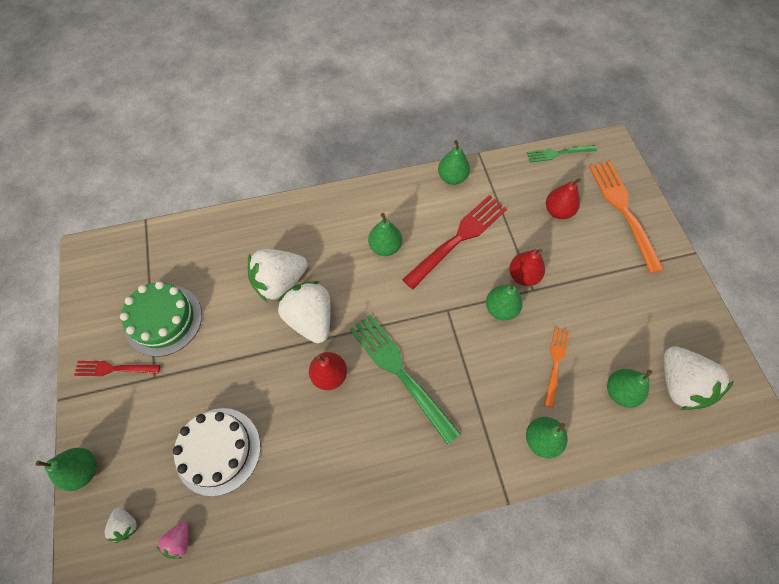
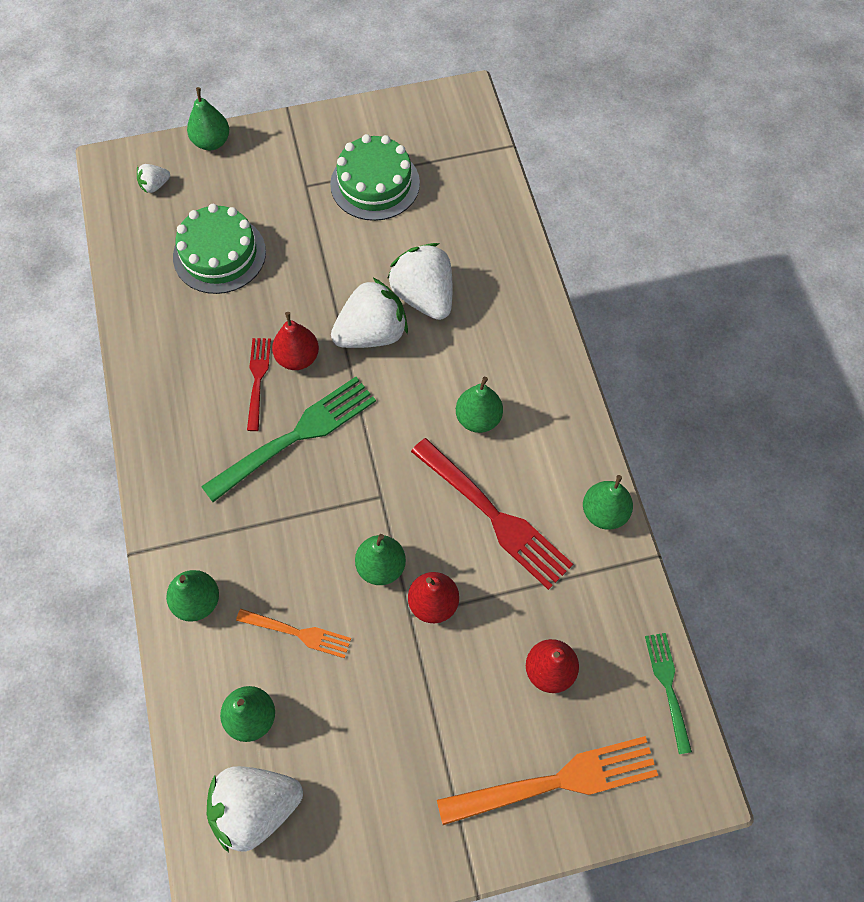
camera: 90 degrees right, 0 degrees up
(115, 368) = (318, 148): red fork -> red fork (258, 380)
(180, 541) = (133, 232): pink strawberry -> none
(218, 450) = (219, 254): white cake -> green cake

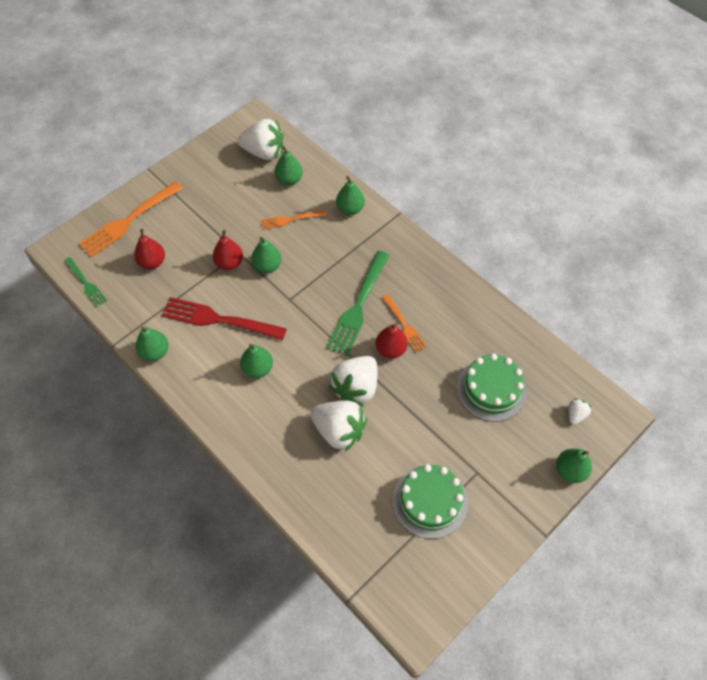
camera: 150 degrees right, 5 degrees down
(255, 808) = (264, 152): white strawberry -> white strawberry turned 60 degrees clockwise
(258, 380) = (404, 325): red fork -> orange fork

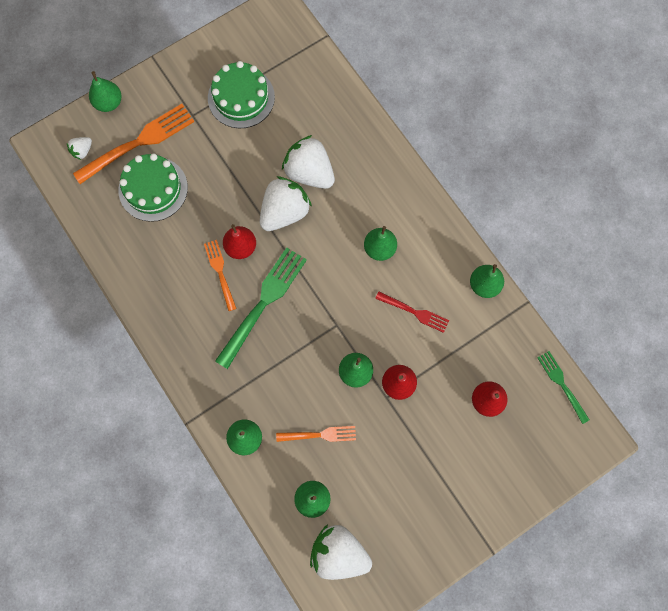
camera: 170 degrees left, 15 degrees up
(129, 220) = (514, 468): orange fork -> orange fork (138, 143)
(220, 319) = (414, 312): red fork -> red fork, size x0.56

